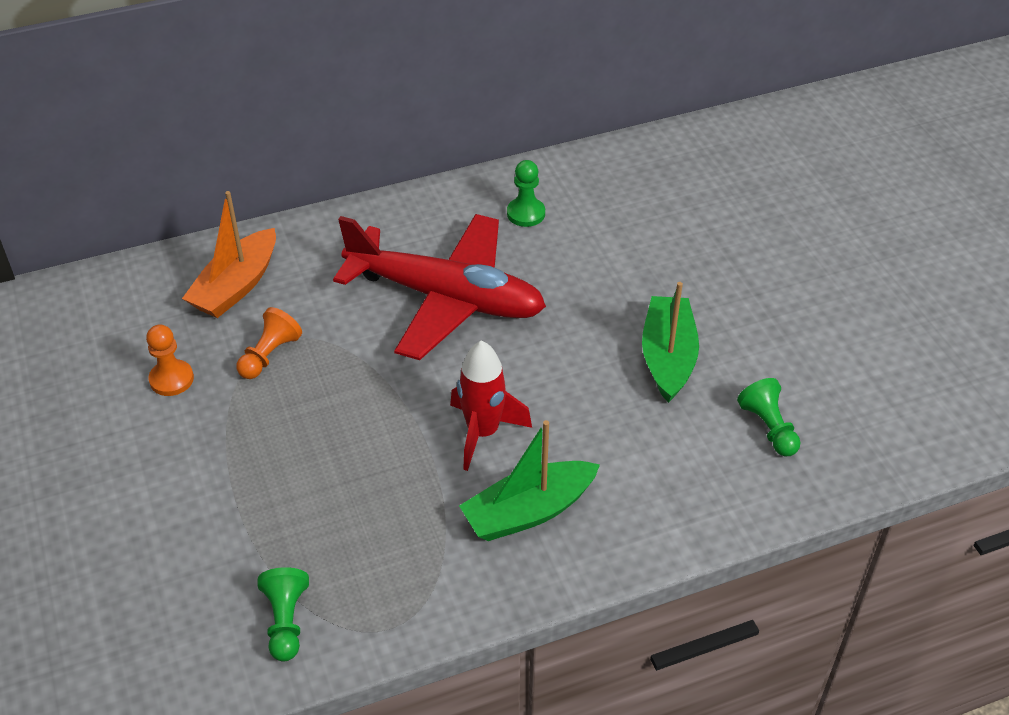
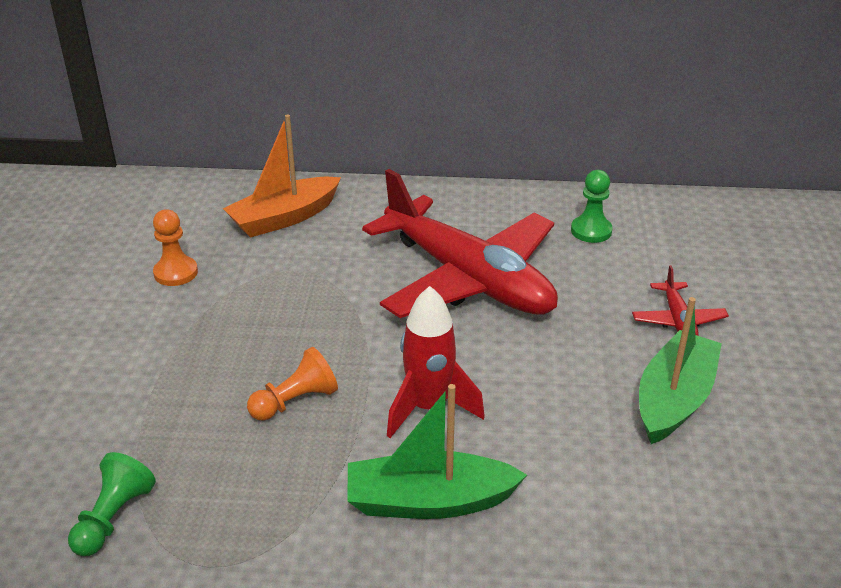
camera: 25 degrees right, 10 degrees down
(269, 355) = (273, 279): orange pawn -> orange pawn (295, 401)
(639, 283) = (678, 321): none -> red plane
(769, 428) = (762, 510): green pawn -> none

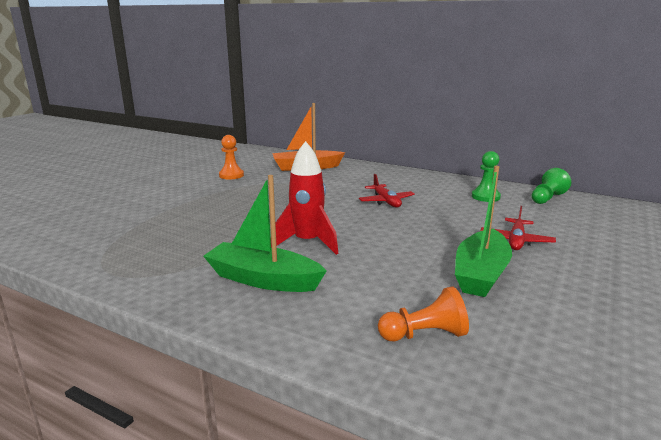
camera: 25 degrees right, 15 degrees down
(113, 518) = (92, 245): green pawn -> green pawn (547, 198)
(295, 401) = (235, 225): orange pawn -> orange pawn (424, 335)
(468, 279) = (386, 201): red plane -> red plane, size x0.40
(674, 399) = (481, 274): green boat -> green boat turned 150 degrees clockwise

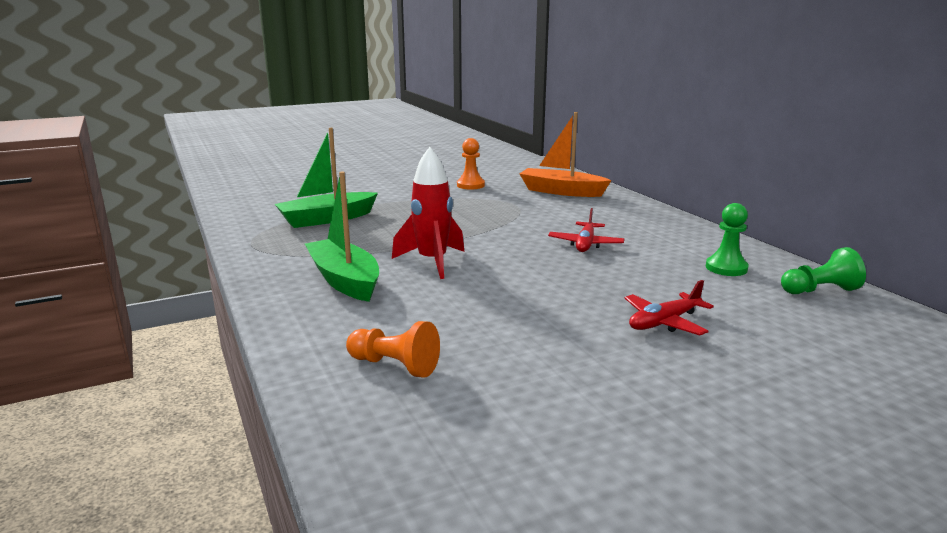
camera: 35 degrees right, 0 degrees up
(481, 274) = (552, 339): green boat -> green boat (327, 219)

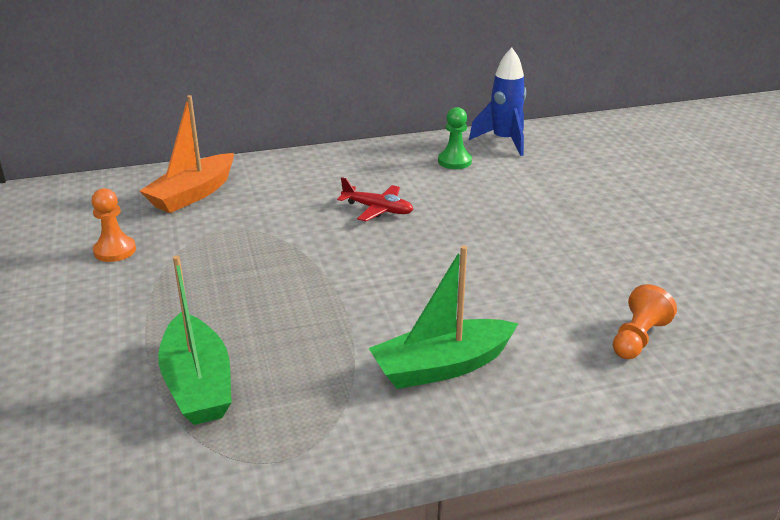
camera: 80 degrees left, 10 degrees up
(432, 262) = (401, 302): red rocket -> none
(664, 322) = (555, 207): red plane -> none
(819, 290) = (504, 141): green pawn -> blue rocket

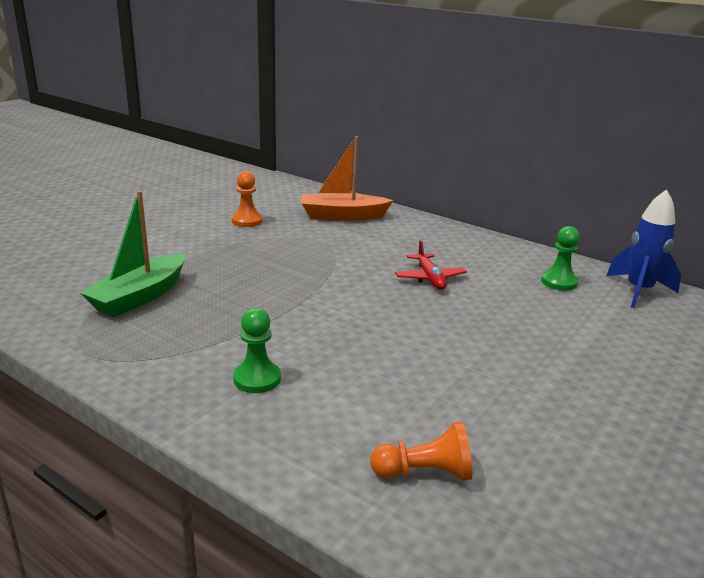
camera: 50 degrees right, 5 degrees down
(442, 366) = (257, 379): green boat -> green pawn

